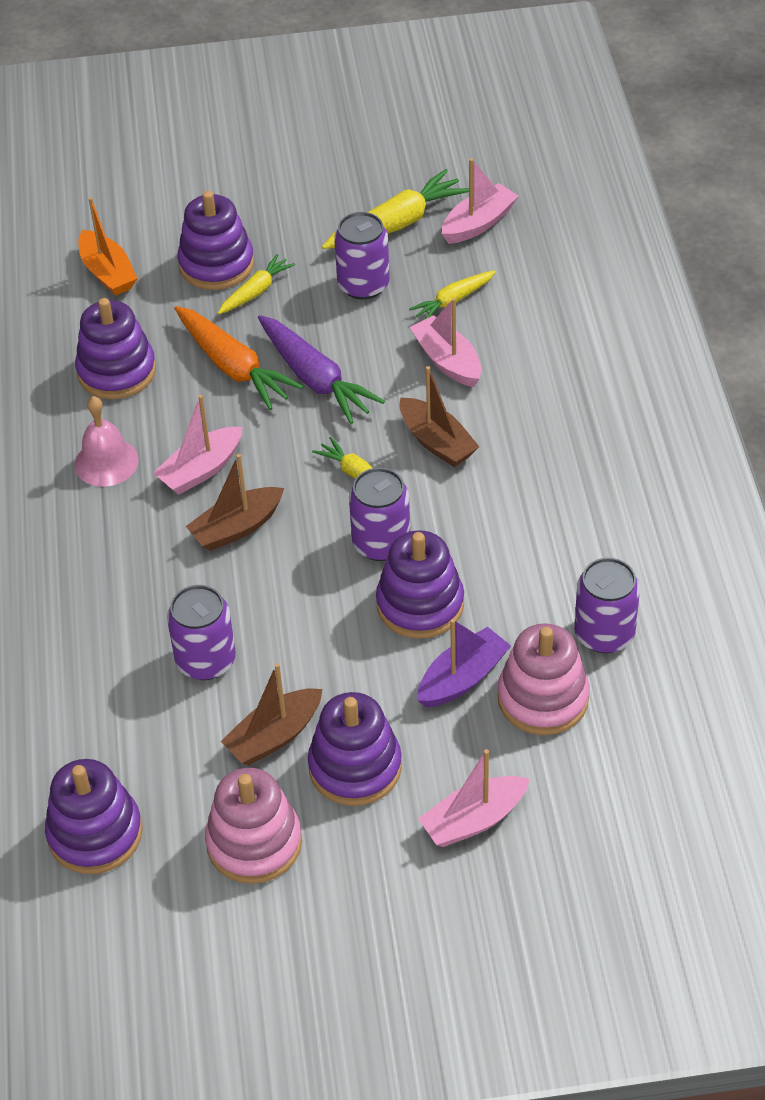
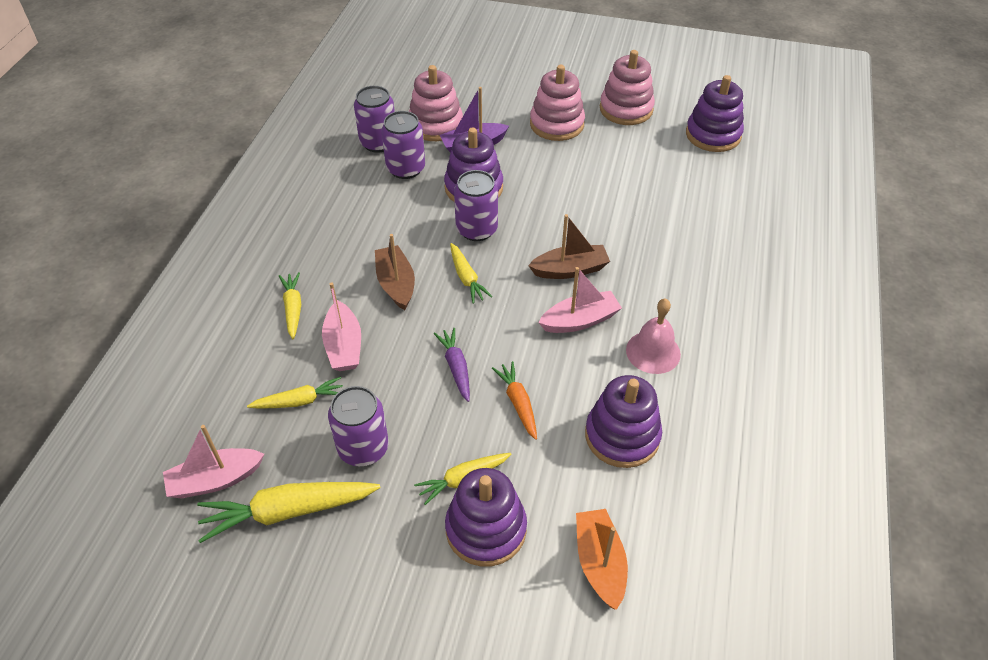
camera: 160 degrees left, 0 degrees up
(206, 660) = (622, 197): purple can -> purple can (405, 169)
(233, 367) = (518, 403): orange carrot -> orange carrot, size x0.59
(274, 736) = (595, 149): brown boat -> none
(315, 379) = (456, 367): purple carrot -> purple carrot, size x0.59
(355, 767) = (557, 124): purple stacking toy -> pink stacking toy
(474, 820) = (507, 88): pink boat -> none
(532, 379) = (293, 308): none -> yellow carrot

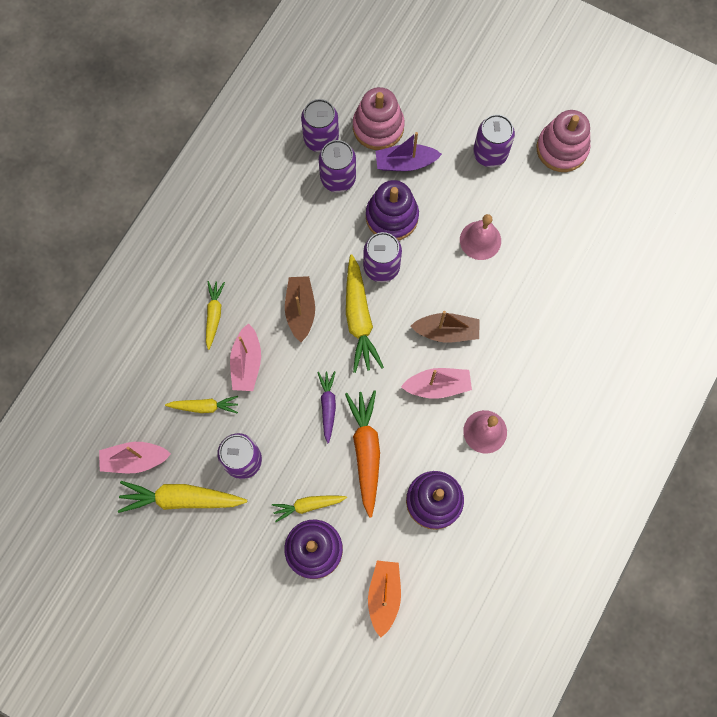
camera: 15 degrees right, 25 degrees up
(466, 278) = (359, 318): yellow carrot -> yellow carrot, size x1.71
(518, 403) = (366, 451): orange carrot -> orange carrot, size x1.71
(557, 124) = (490, 153): pink stacking toy -> purple can
(575, 189) = (480, 240): none -> pink bell
(713, 135) = (631, 203): purple stacking toy -> none

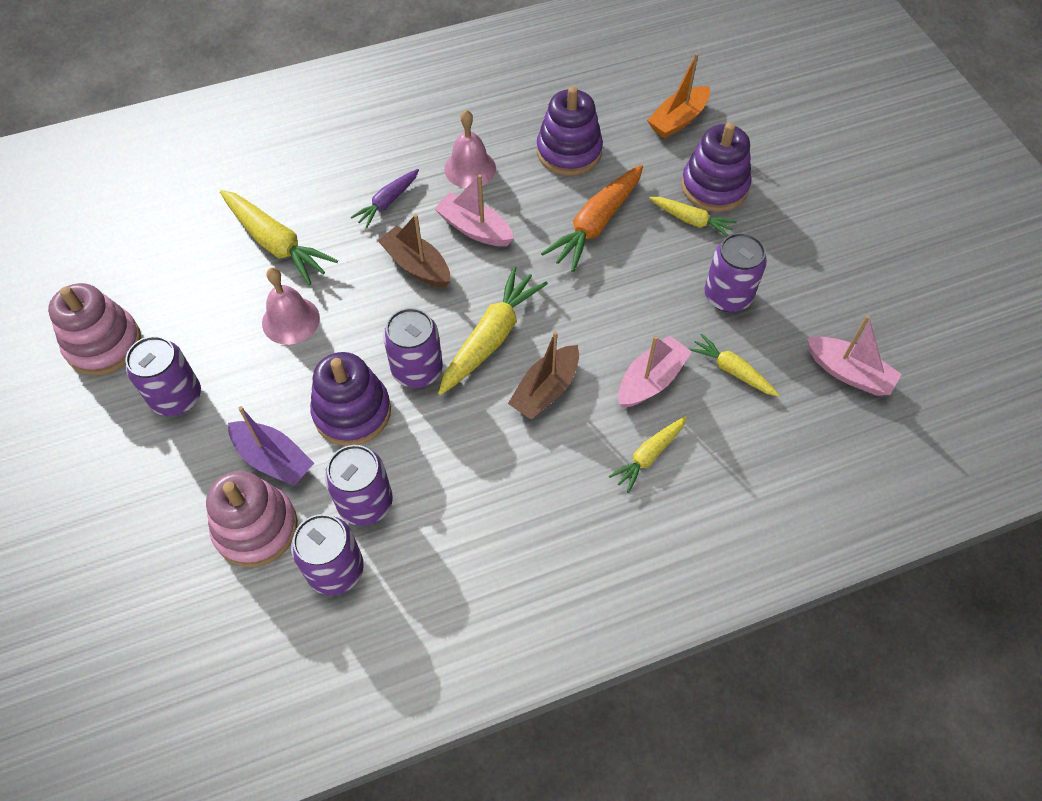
camera: 140 degrees left, 15 degrees down
(181, 499) = (819, 306): yellow carrot -> yellow carrot (276, 244)
(328, 406) = (598, 284): purple carrot -> purple carrot (387, 202)

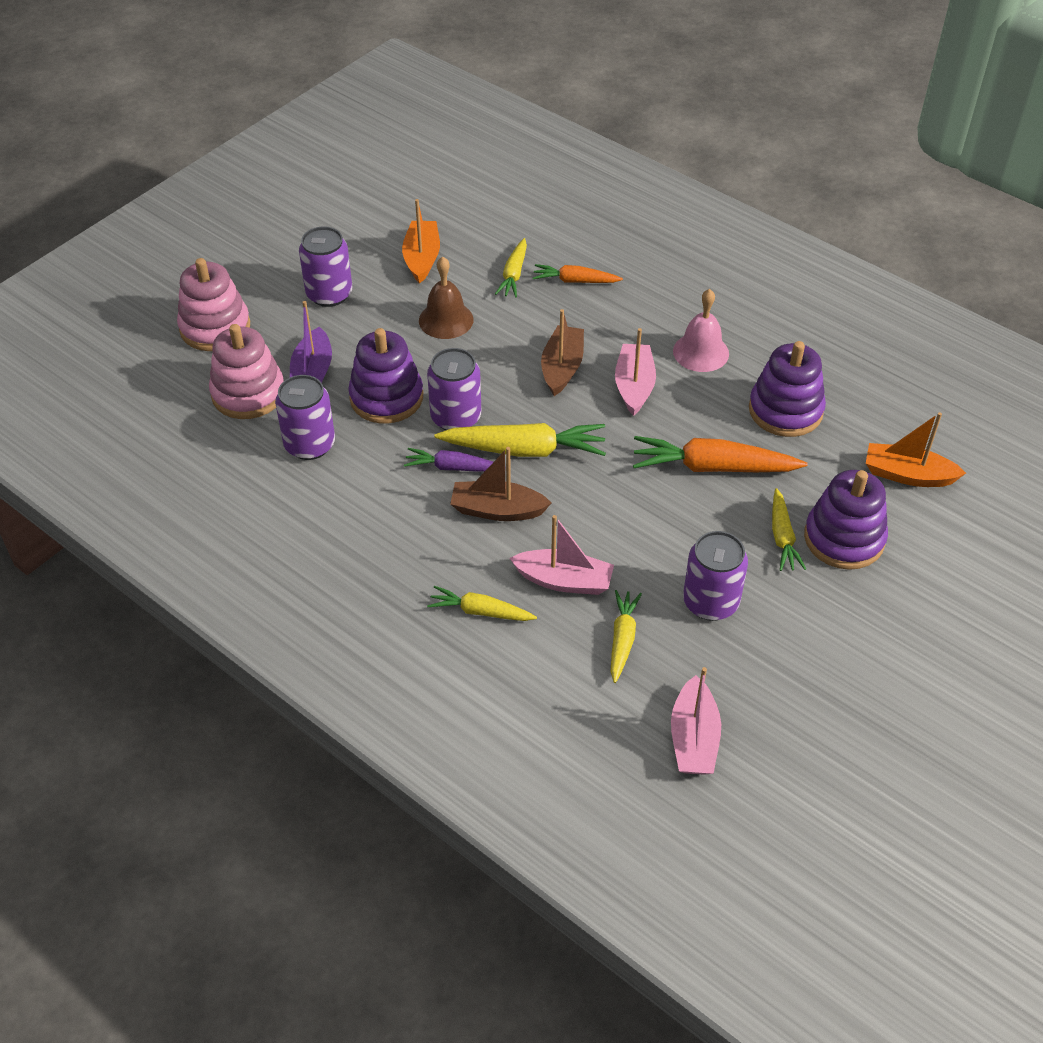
camera: 60 degrees right, 10 degrees down
(104, 344) = (347, 233): pink stacking toy -> pink stacking toy (215, 327)
(194, 301) = (422, 258): none -> orange boat
(276, 244) = (513, 274): yellow carrot -> yellow carrot, size x0.59
(290, 320) = (446, 320): pink bell -> brown bell
(321, 206) = (575, 281): none -> orange carrot
(335, 570) = (241, 455): purple can -> none
(387, 202) = (614, 318): purple carrot -> purple carrot (453, 467)

